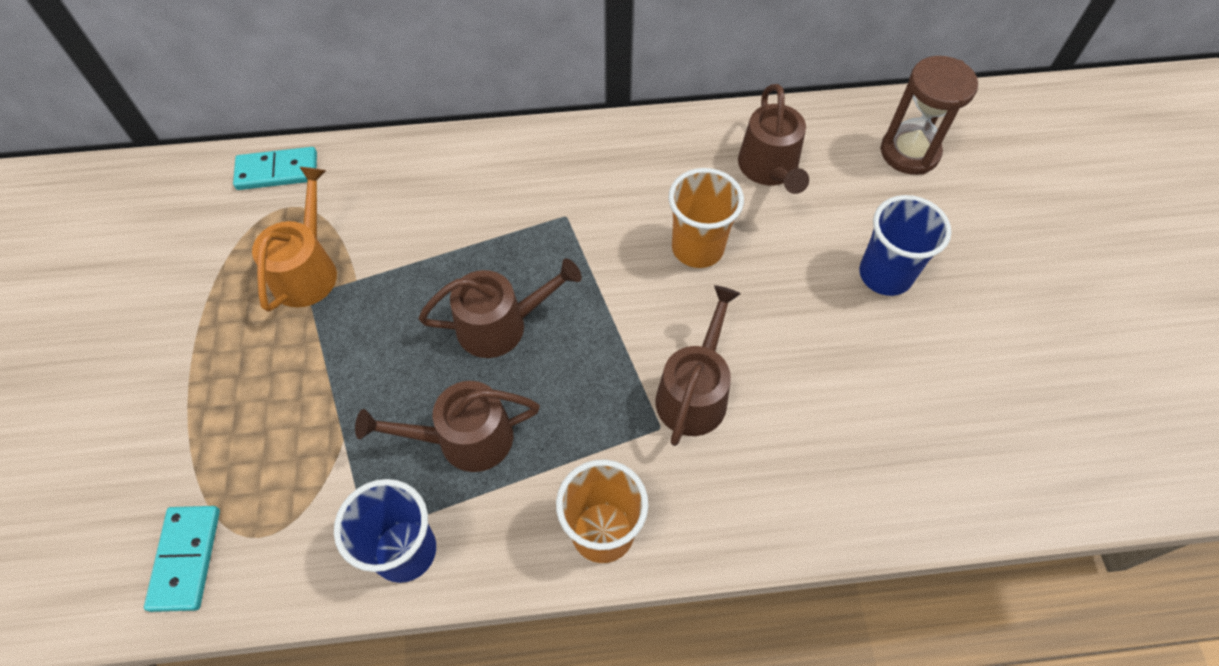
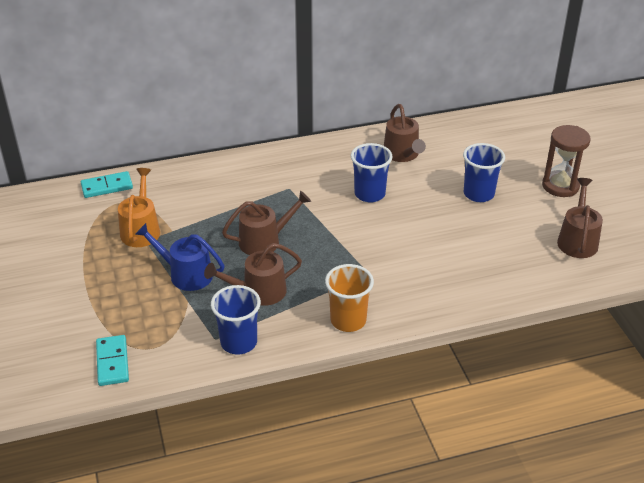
camera: 10 degrees left, 20 degrees down
(355, 379) = (186, 274): none -> blue watering can
(694, 393) = (384, 257): brown watering can -> brown watering can (577, 240)
(697, 248) = (369, 194): orange cup -> blue cup
(909, 152) = (480, 138): brown hourglass -> brown hourglass (560, 186)

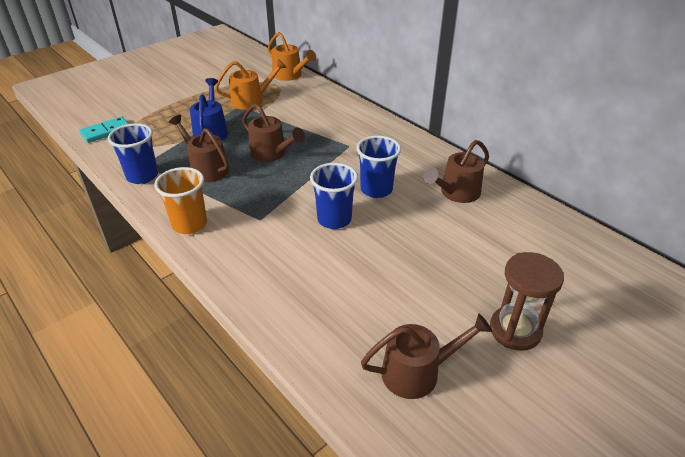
camera: 65 degrees right, 0 degrees up
(107, 187) = (289, 75): turquoise domino -> orange watering can
(478, 194) = (437, 262): blue cup -> blue cup (334, 219)

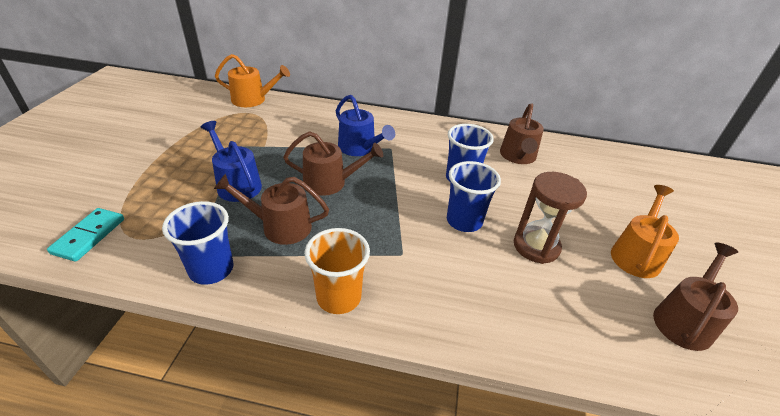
camera: 40 degrees left, 0 degrees up
(251, 100) = (242, 136): orange watering can -> orange watering can (636, 255)
(324, 137) = (359, 148): none -> blue watering can
(515, 330) = (684, 246): brown hourglass -> brown hourglass (536, 246)

